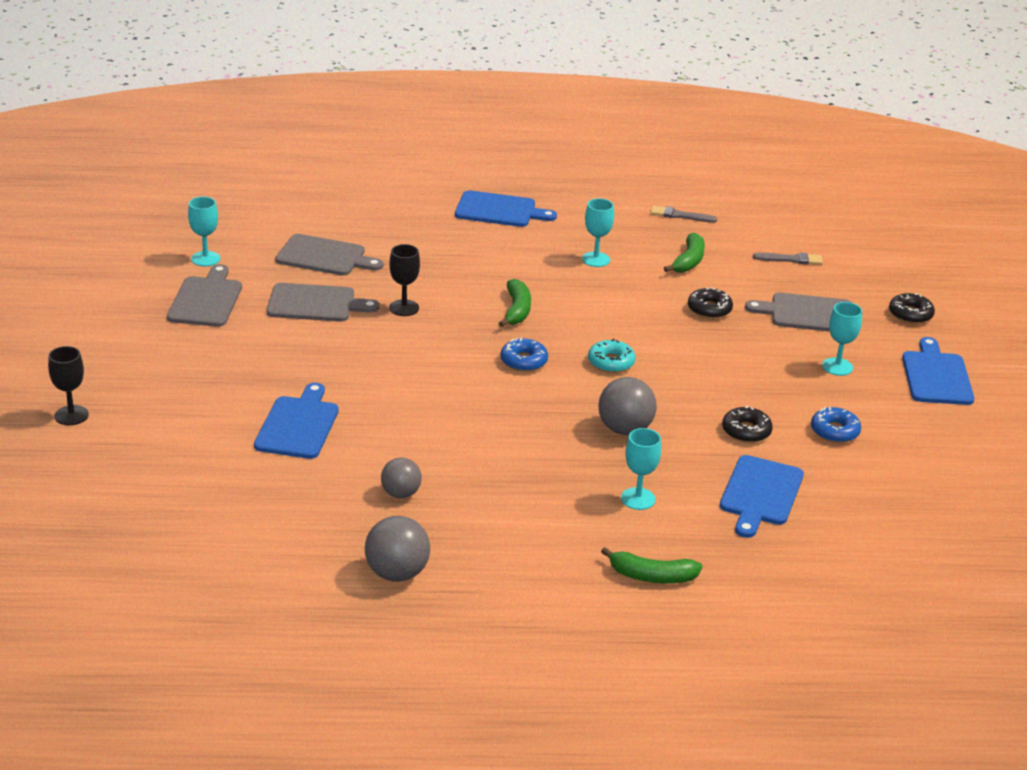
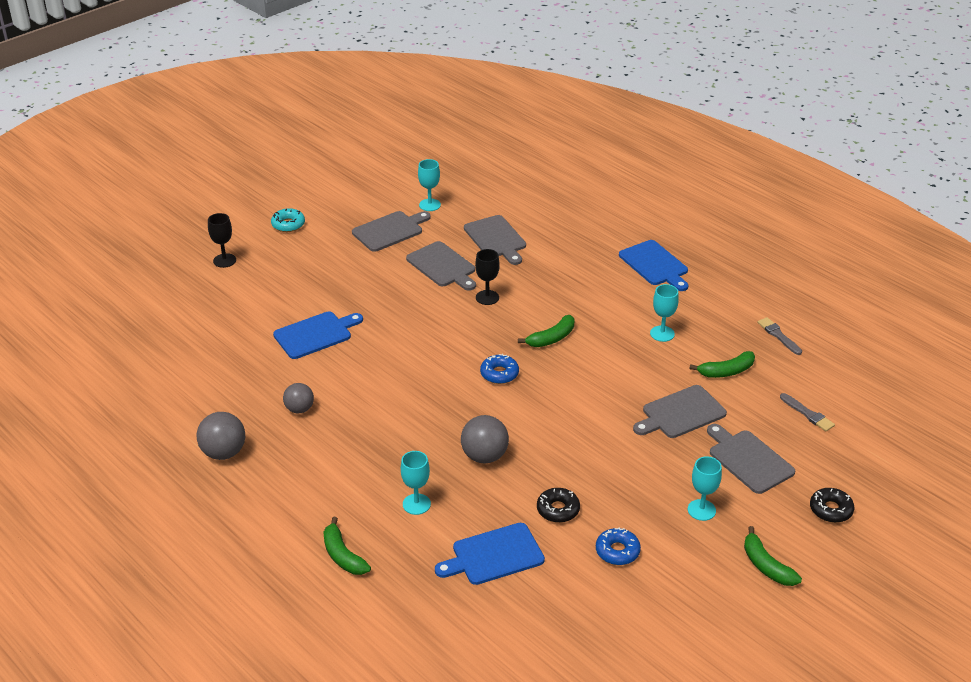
camera: 50 degrees right, 5 degrees up
(611, 362) = (551, 408): turquoise donut -> turquoise donut (288, 224)
(709, 309) = (681, 413): black donut -> grey cutting board
(936, 376) = (766, 566): blue cutting board -> green banana

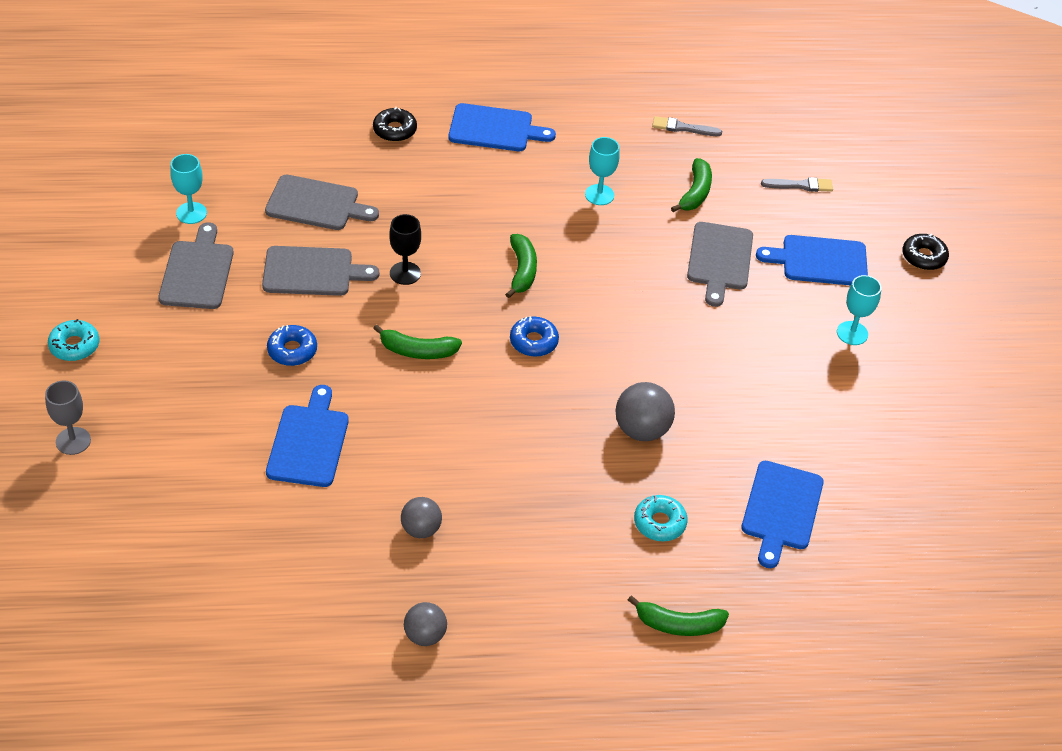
camera: 55 degrees left, 10 degrees up
(224, 260) = (73, 441): black goblet -> grey goblet
(224, 453) = (425, 635): grey ball -> grey ball, size x0.66
(416, 504) = (659, 523): turquoise goblet -> turquoise donut
(558, 510) = (764, 426): black donut -> black donut (395, 130)
(617, 551) = (852, 421): blue donut -> blue donut (292, 350)
(748, 460) = (819, 261): grey cutting board -> blue cutting board
(766, 566) = (951, 341): green banana -> green banana (418, 351)

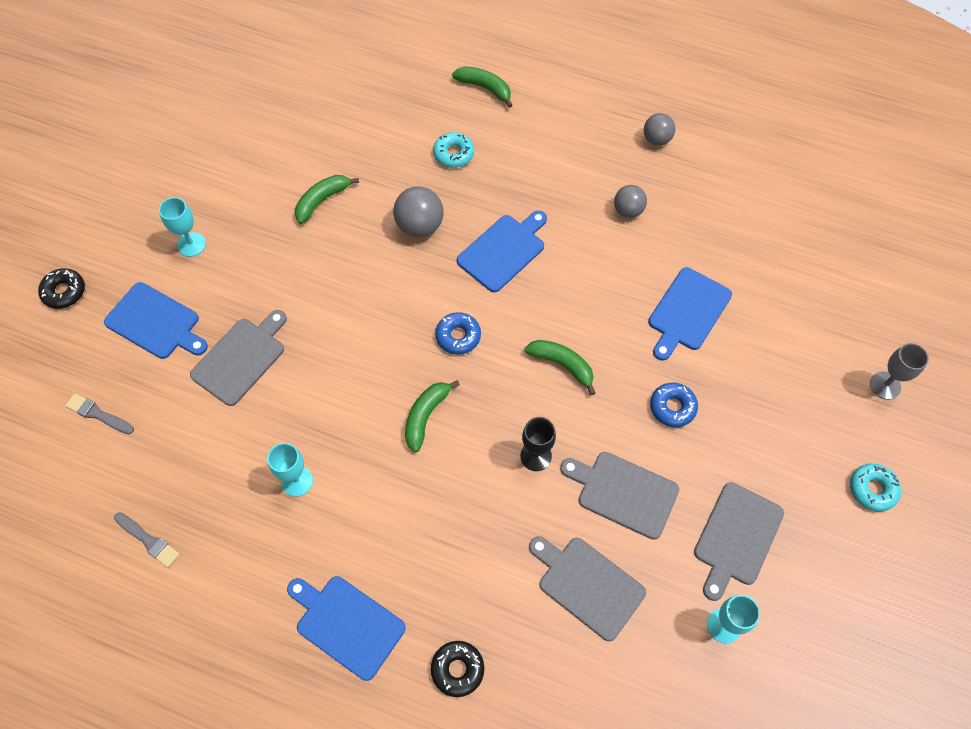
camera: 150 degrees left, 15 degrees up
(695, 192) = (203, 446): green banana -> green banana (322, 201)
(781, 509) = (362, 132): blue cutting board -> blue cutting board (503, 251)

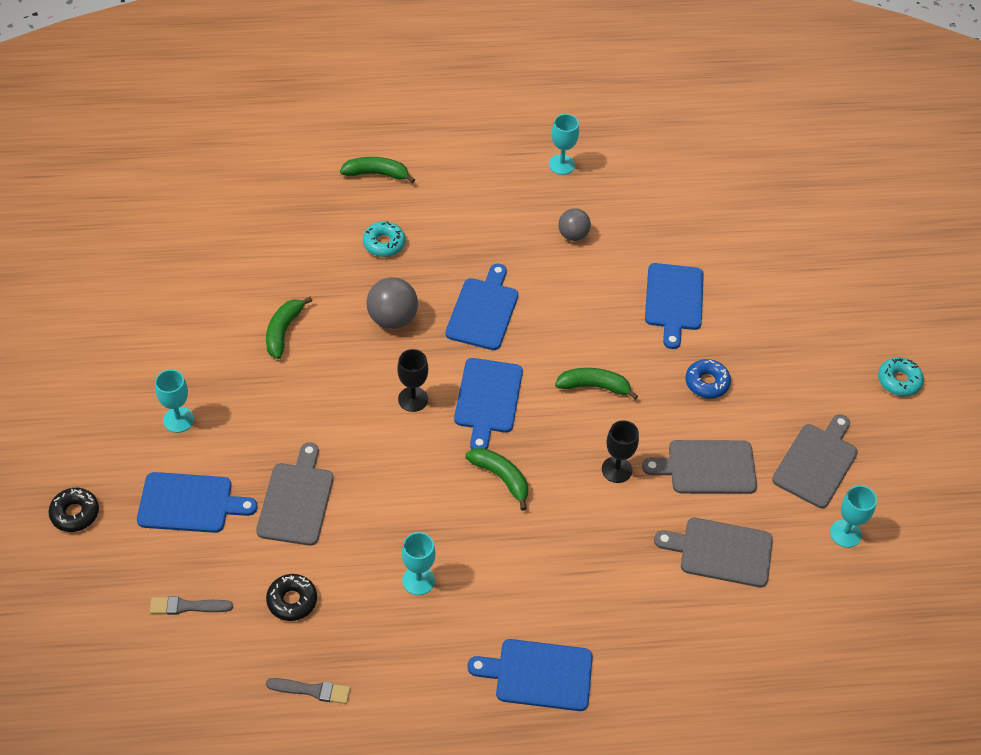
camera: 30 degrees left, 10 degrees down
(393, 308) = (413, 399): none -> black goblet
(426, 416) = (501, 478): green banana -> green banana turned 135 degrees clockwise
(457, 669) = (655, 665): black donut -> black donut (292, 601)
(458, 336) = (488, 399): blue donut -> blue cutting board
(656, 139) = (561, 164): grey ball -> turquoise goblet
(736, 537) = (817, 462): grey cutting board -> grey cutting board turned 150 degrees counterclockwise
(885, 385) = (864, 296): grey goblet -> none

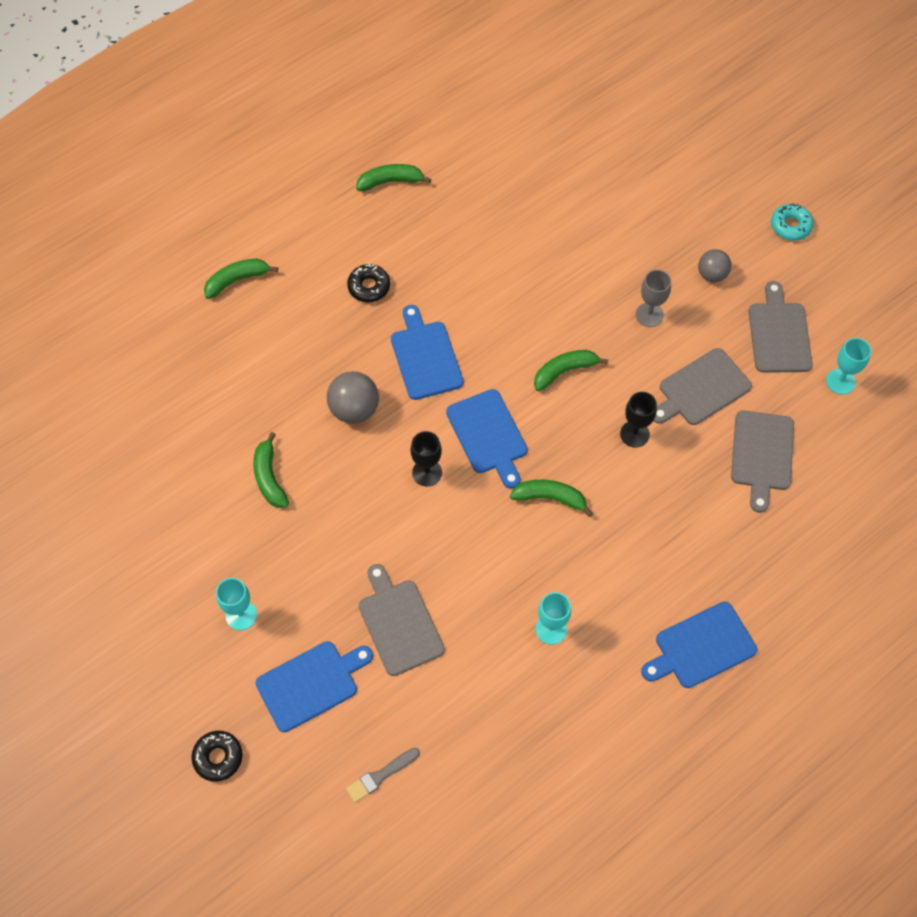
camera: 30 degrees left, 10 degrees up
(292, 601) = (463, 713): black donut -> black donut (369, 287)
(312, 690) = (538, 778): grey brush -> none
(384, 243) = (294, 343): turquoise donut -> none
(561, 164) = (390, 181): turquoise goblet -> green banana
(573, 235) = (448, 243): grey ball -> grey ball (712, 274)
(674, 300) = (572, 256): blue cutting board -> none
(707, 383) = (649, 315): blue donut -> grey goblet
(721, 552) = (762, 455): grey cutting board -> grey cutting board turned 60 degrees counterclockwise

